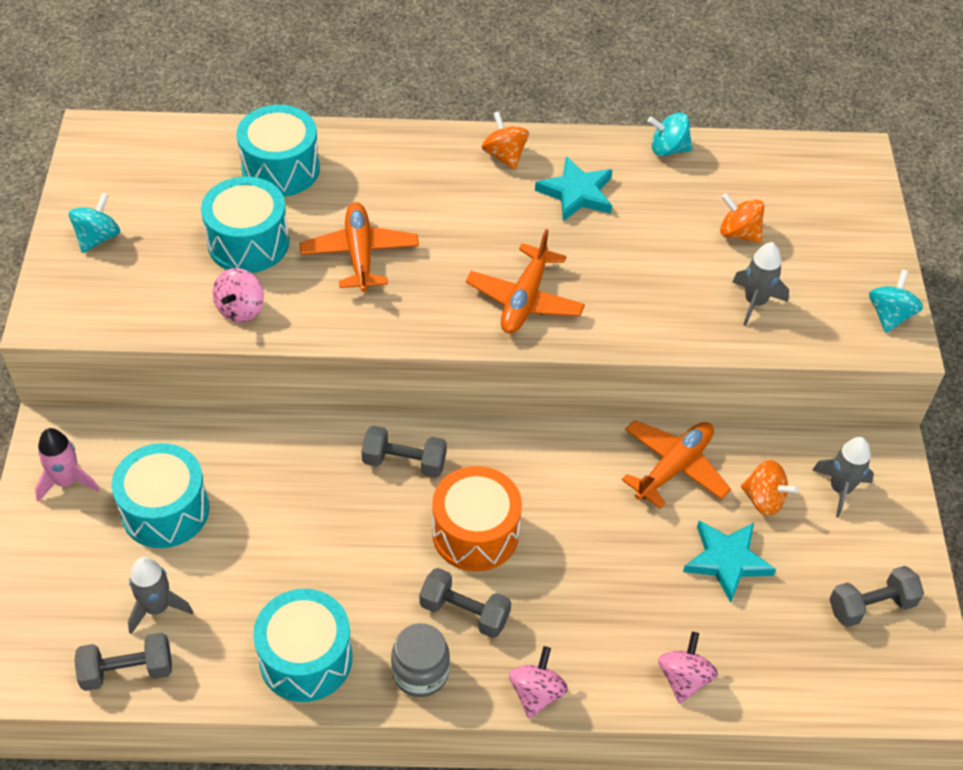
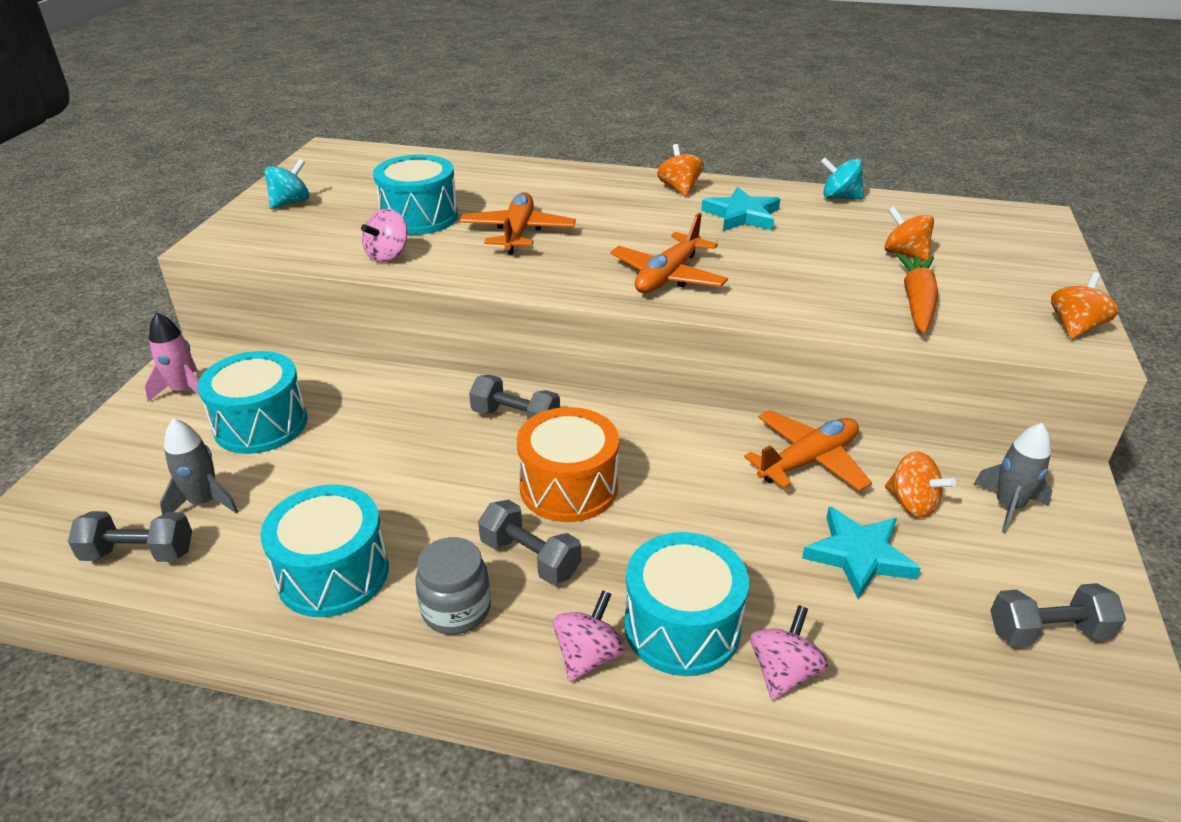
camera: 15 degrees right, 15 degrees down
(281, 169) = (472, 179): turquoise drum -> turquoise drum (682, 626)
(755, 302) = (916, 302): grey rocket -> orange carrot
(889, 315) = (1075, 327): turquoise spinning top -> orange spinning top

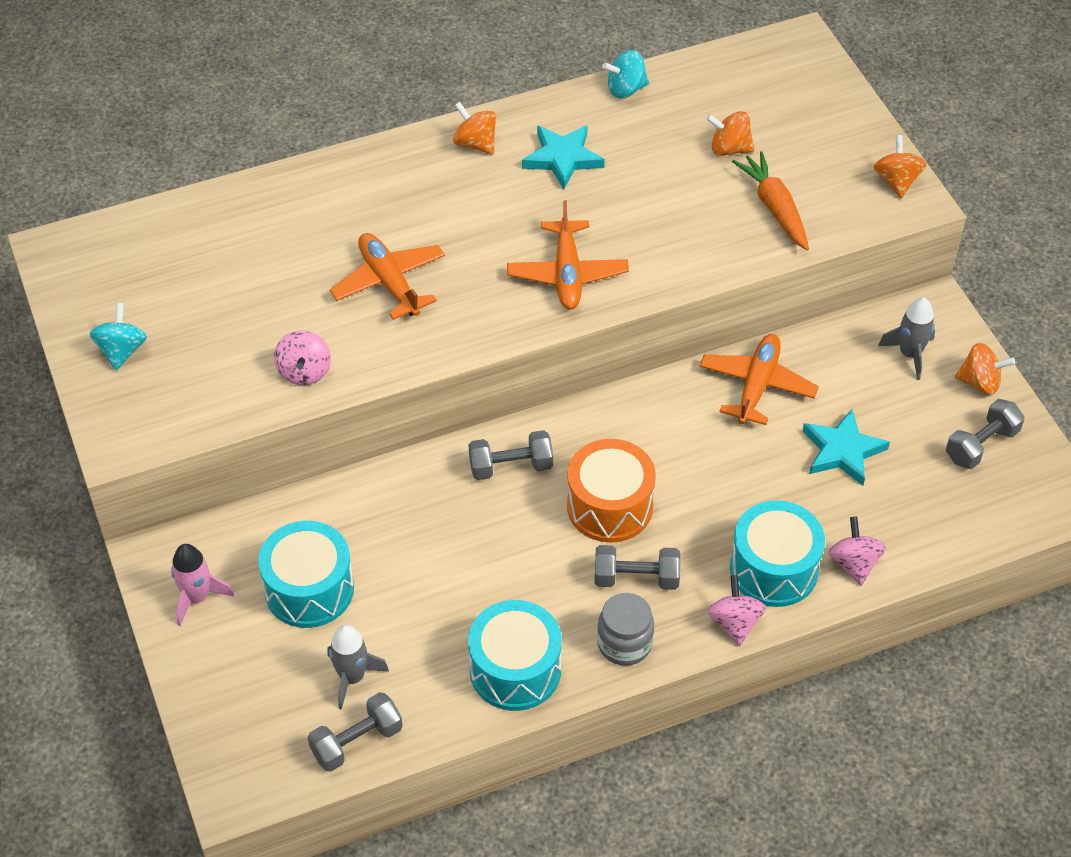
camera: 35 degrees left, 15 degrees up
(419, 217) = (275, 307): turquoise drum -> none
(912, 503) = (849, 386): orange spinning top -> orange spinning top (980, 382)

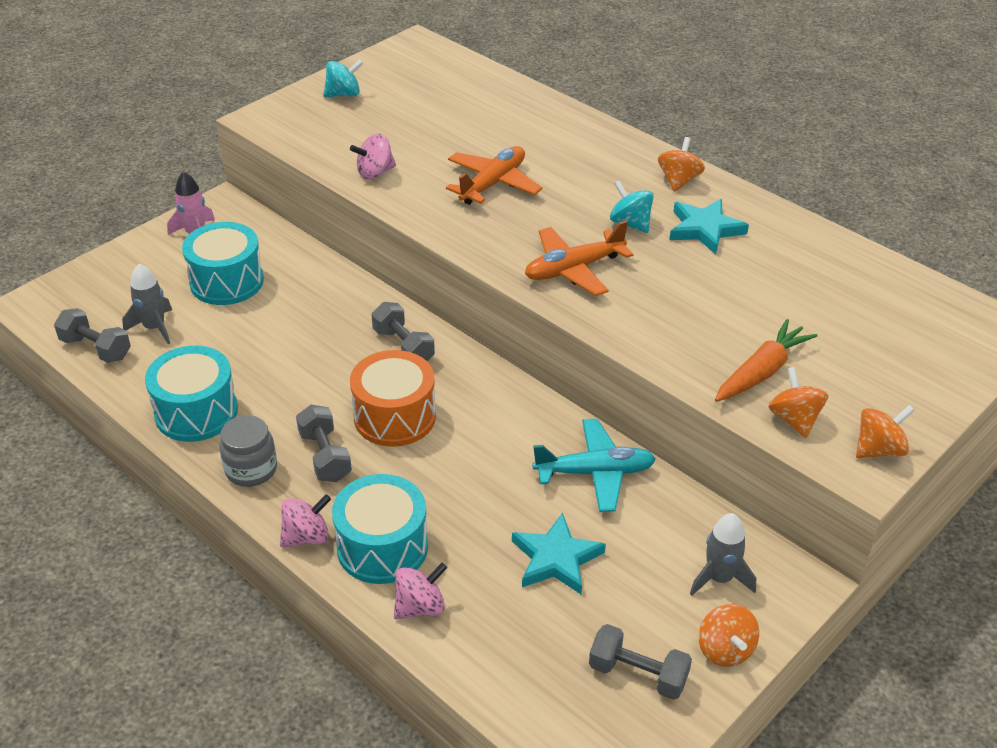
camera: 65 degrees right, 10 degrees down
(626, 89) = (822, 240): turquoise spinning top -> turquoise spinning top (630, 223)
(729, 149) = (811, 322): orange spinning top -> orange spinning top (794, 419)
(757, 386) = (595, 473): orange plane -> turquoise plane

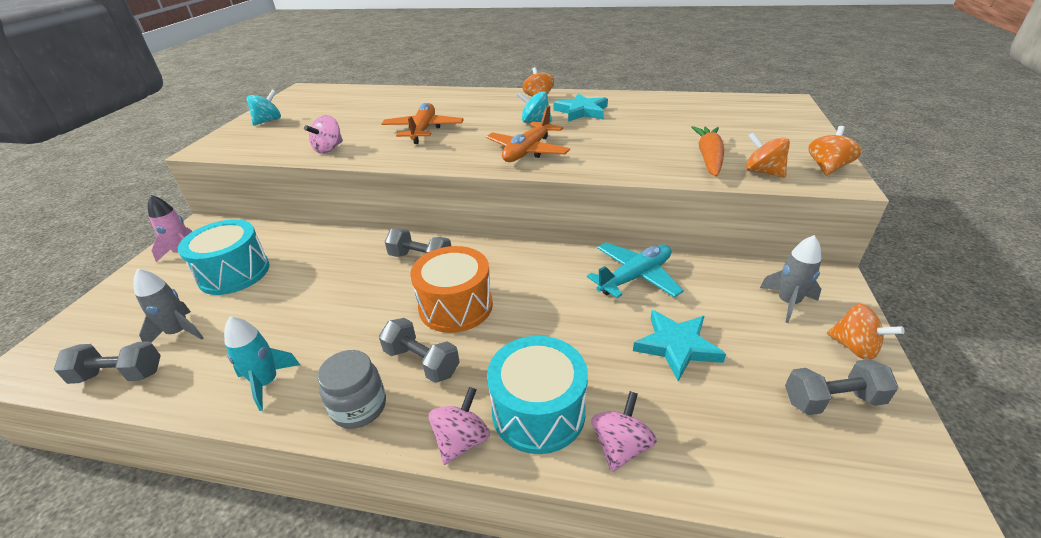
camera: 30 degrees left, 5 degrees down
(196, 412) = (267, 383): turquoise drum -> turquoise rocket

